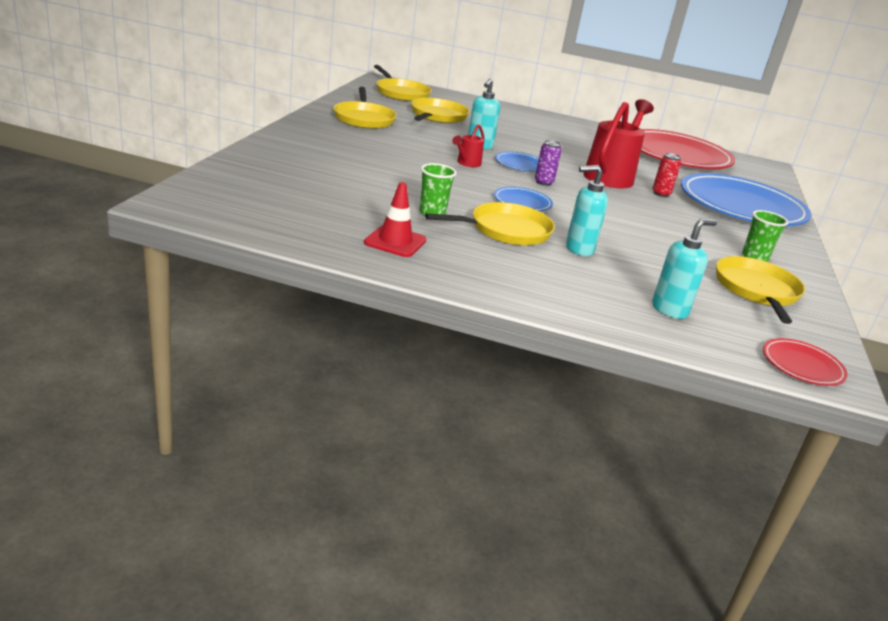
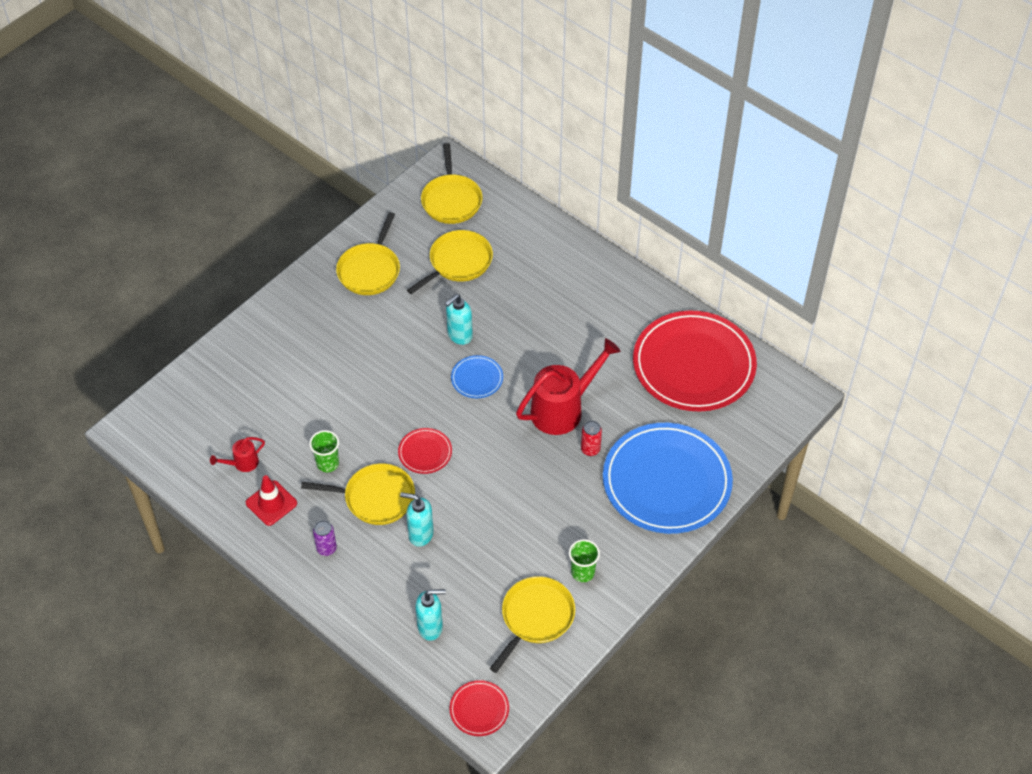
camera: 30 degrees right, 25 degrees up
(467, 163) = (420, 374): red watering can -> red watering can (242, 463)
(522, 202) = (425, 452): blue plate -> red plate
(543, 182) = (475, 417): purple can -> purple can (326, 548)

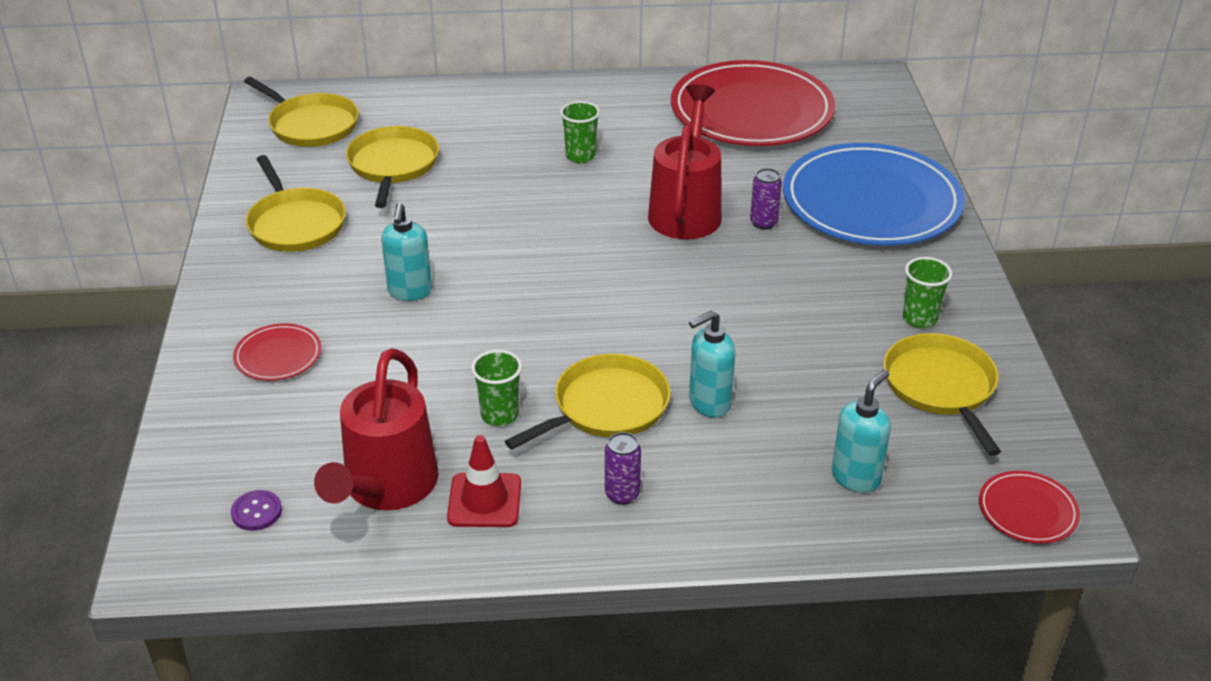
camera: 45 degrees left, 15 degrees down
(184, 433) = (256, 512): none -> purple button
(242, 463) = (386, 488): red watering can -> red watering can, size x2.13
(425, 452) = (599, 331): red plate -> red plate (278, 356)
(459, 336) = (485, 218): turquoise soap dispenser -> turquoise soap dispenser (410, 292)
(477, 378) = (559, 239): blue plate -> none
(558, 328) = (580, 156): none -> green cup
(590, 449) = (763, 223): red can -> purple can

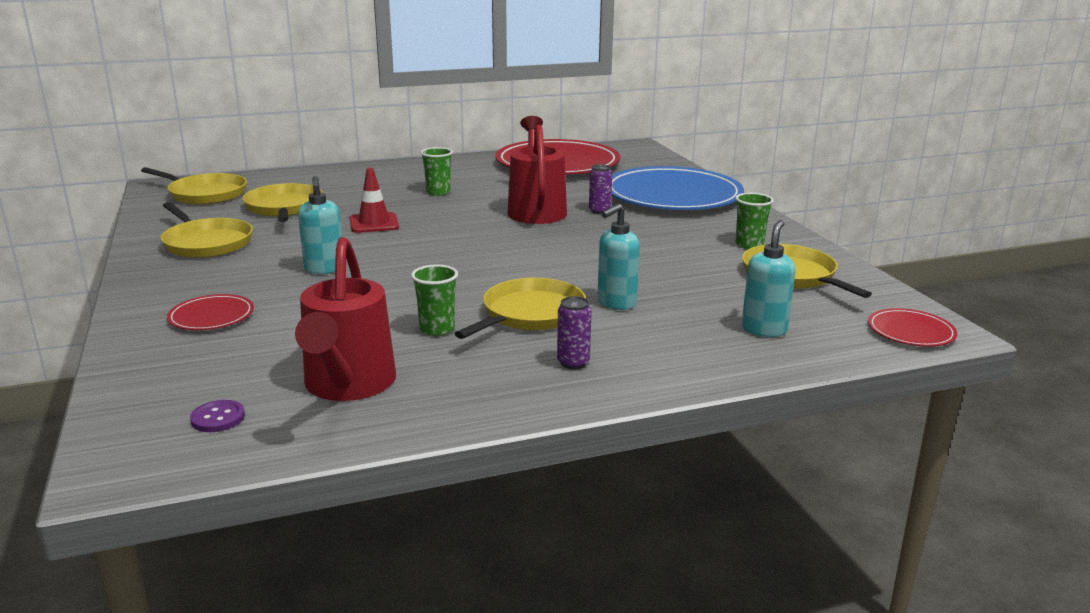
camera: 15 degrees left, 15 degrees down
(484, 500) = (447, 382): red traffic cone -> red traffic cone (374, 223)

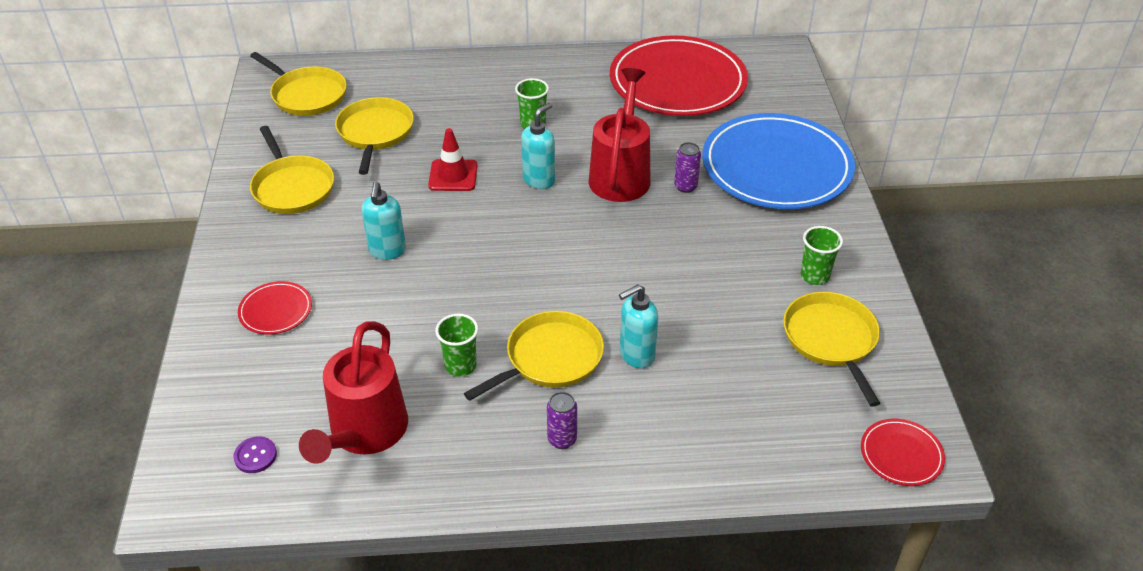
camera: 15 degrees right, 20 degrees up
(764, 329) = (758, 424): turquoise soap dispenser -> turquoise soap dispenser (539, 180)

